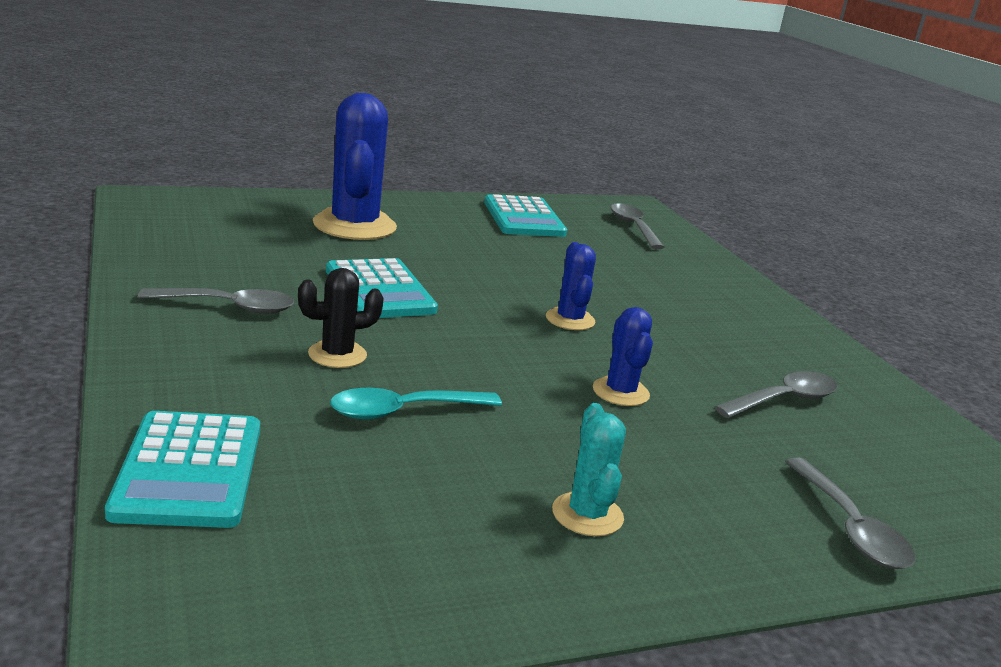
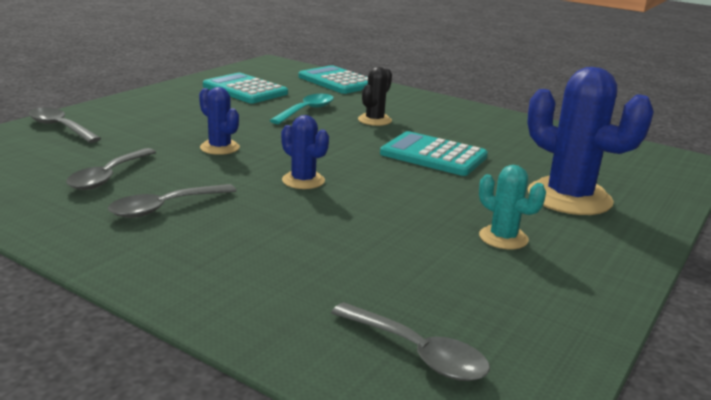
camera: 145 degrees right, 0 degrees up
(229, 307) = (462, 122): grey spoon -> grey spoon (165, 207)
(523, 218) = (523, 288): turquoise calculator -> turquoise calculator (245, 90)
(587, 515) = (189, 103): turquoise cactus -> turquoise cactus (503, 238)

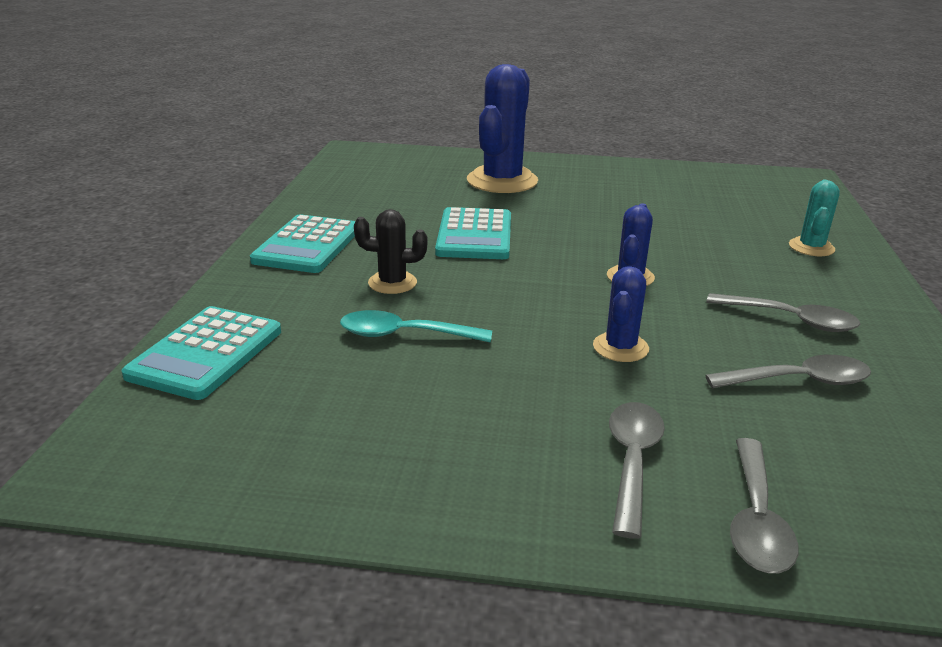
camera: 115 degrees left, 5 degrees up
(245, 90) = (345, 423): turquoise calculator -> turquoise calculator (307, 245)
(417, 353) = (780, 198): grey spoon -> grey spoon (632, 461)
(503, 238) = (610, 193): turquoise cactus -> turquoise cactus (811, 247)

